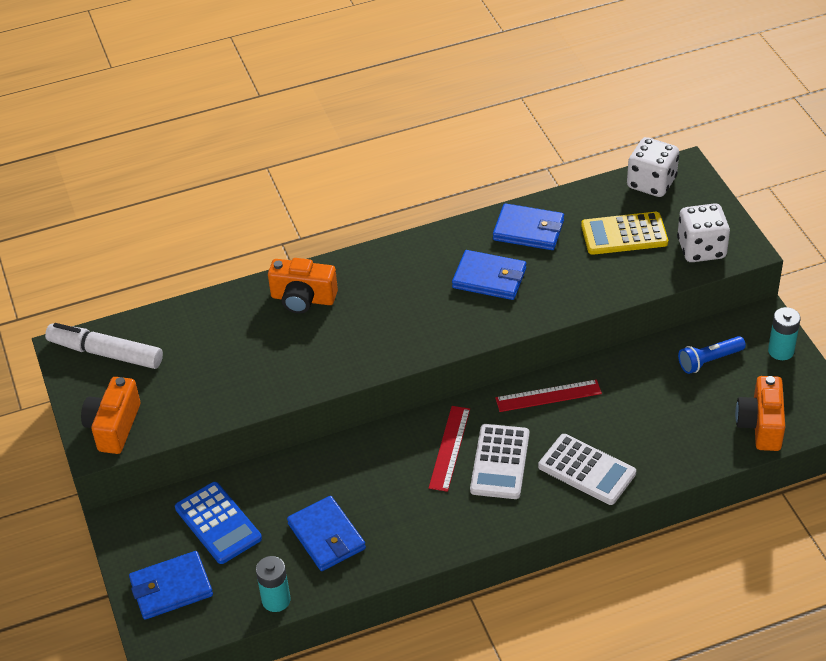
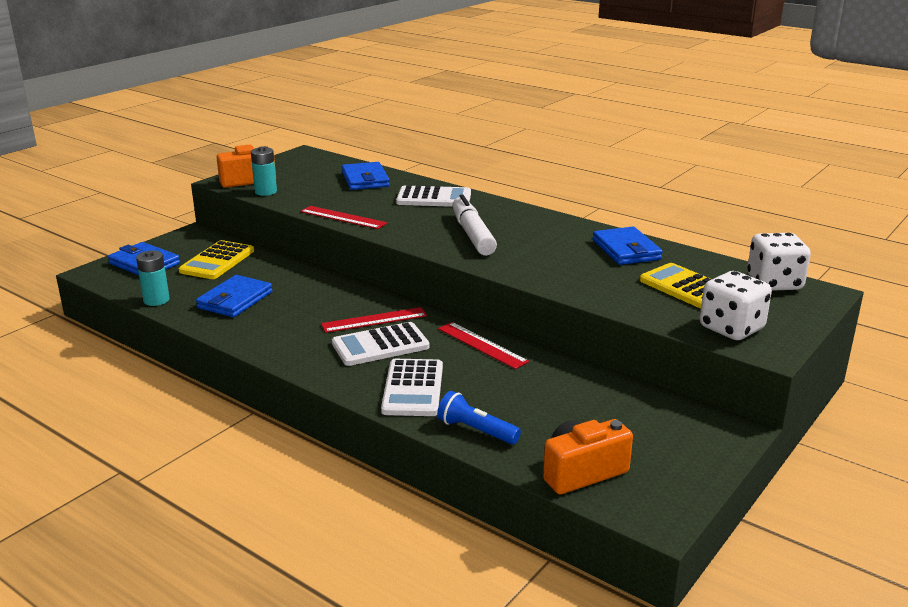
camera: 55 degrees right, 20 degrees down
(105, 353) = (311, 162): white marker -> white marker (472, 234)
(218, 523) = (217, 261): blue calculator -> yellow calculator
(294, 385) = (343, 217): none -> red ruler
(303, 298) = (434, 198): orange camera -> white calculator
(489, 278) = (547, 250): blue wallet -> blue wallet (365, 179)
(709, 360) = (631, 414): blue flashlight -> blue flashlight (476, 431)
(781, 351) = (704, 454): turquoise battery -> turquoise battery (265, 192)

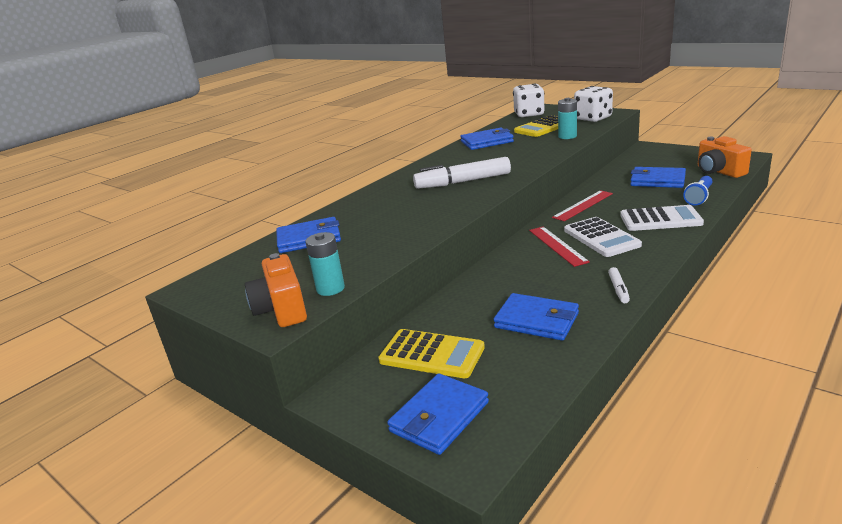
camera: 85 degrees left, 0 degrees up
(156, 300) = (551, 376): turquoise battery -> turquoise battery (567, 136)
(261, 340) = (618, 289): none -> white marker
(343, 217) = (421, 234): red ruler -> none
(434, 198) = (374, 203): white calculator -> none
(556, 410) = (657, 180): none -> blue wallet

